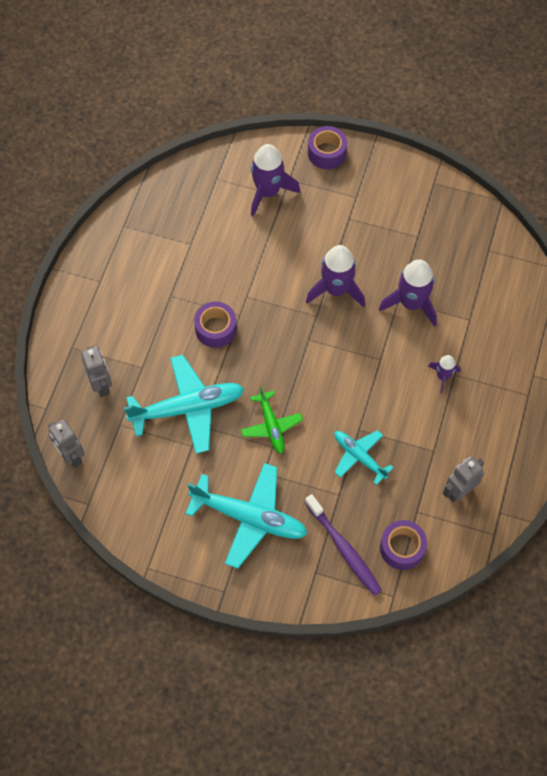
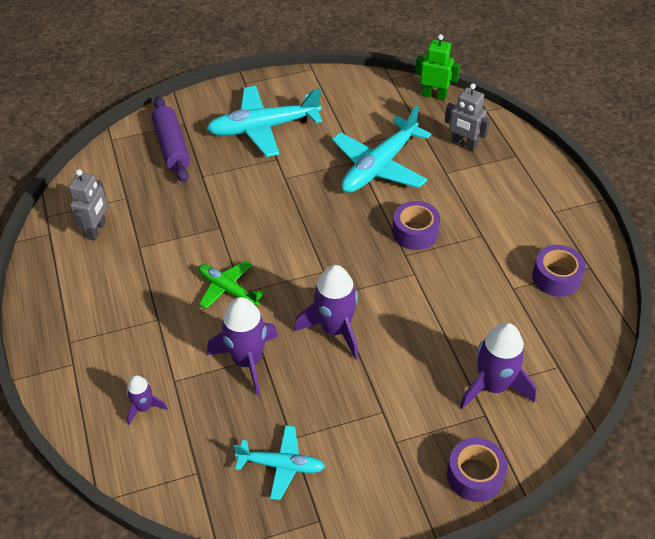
camera: 145 degrees right, 15 degrees down
(71, 456) = (434, 95): grey robot -> green robot
(271, 425) = (299, 190): green plane -> green plane (228, 289)
(344, 549) = (172, 146): purple toothbrush -> purple rolling pin
(359, 457) = (204, 208): turquoise plane -> turquoise plane (281, 465)
(402, 548) = (123, 169): purple tape -> purple tape (556, 277)
(443, 376) = (168, 311): purple rocket -> purple rocket (144, 407)

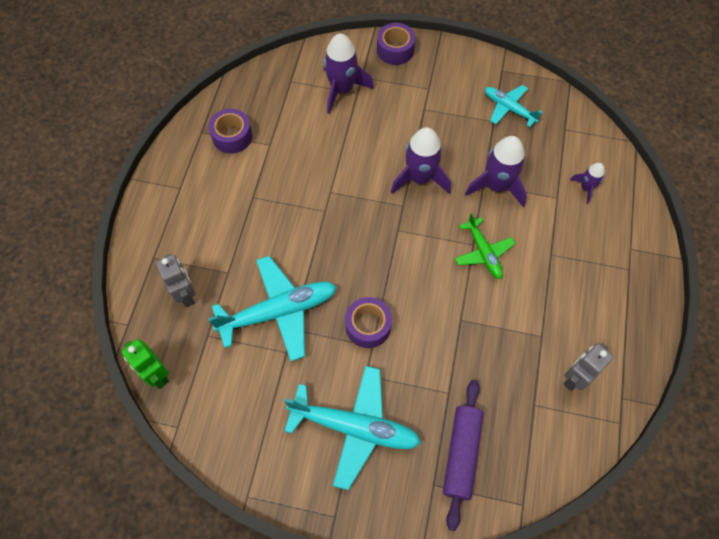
camera: 150 degrees left, 15 degrees up
(415, 232) = (301, 227): purple tape -> purple tape (368, 326)

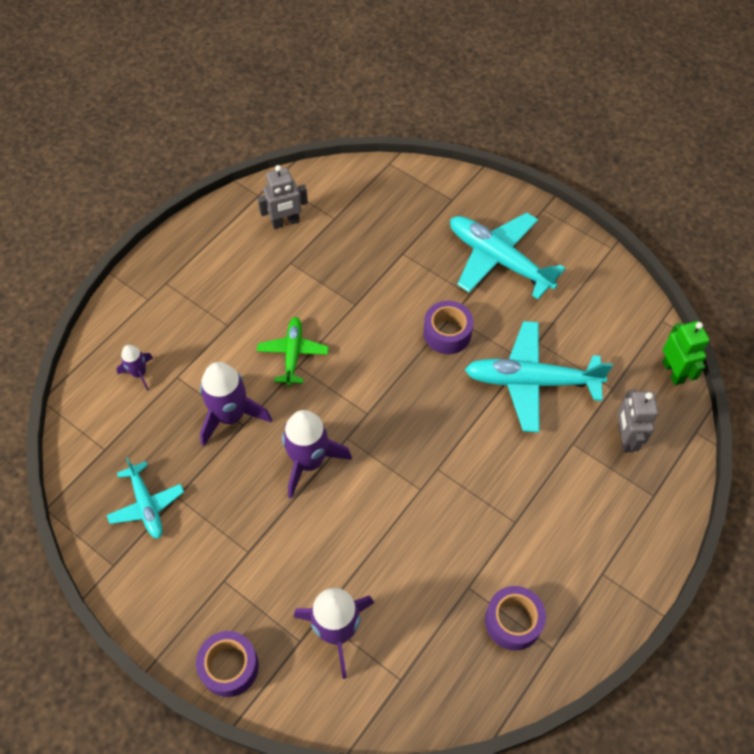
camera: 155 degrees left, 5 degrees down
(461, 454) = (417, 209): purple rolling pin -> none

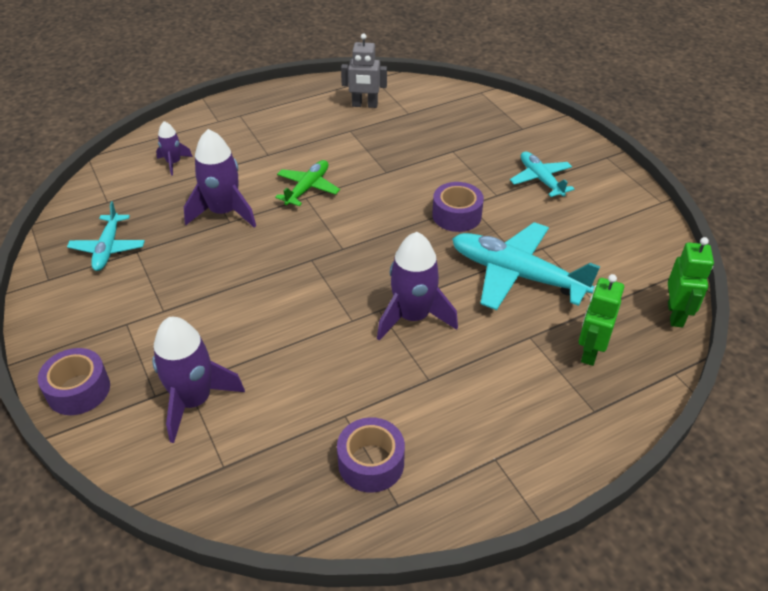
camera: 25 degrees right, 15 degrees down
(309, 461) = (266, 265): purple rocket -> purple rocket (413, 317)
(499, 260) = (541, 180): turquoise plane -> turquoise plane, size x0.58
(625, 438) = (590, 351): grey robot -> green robot

